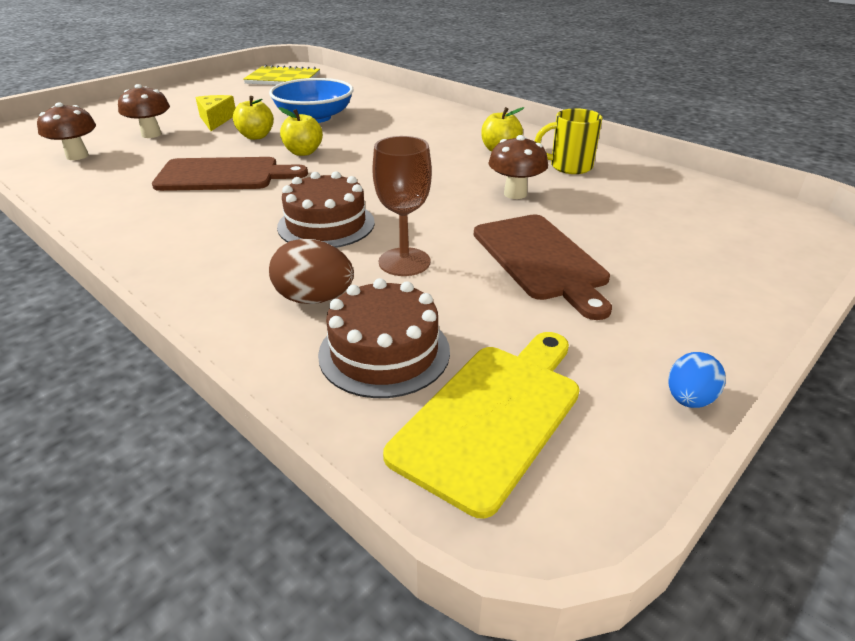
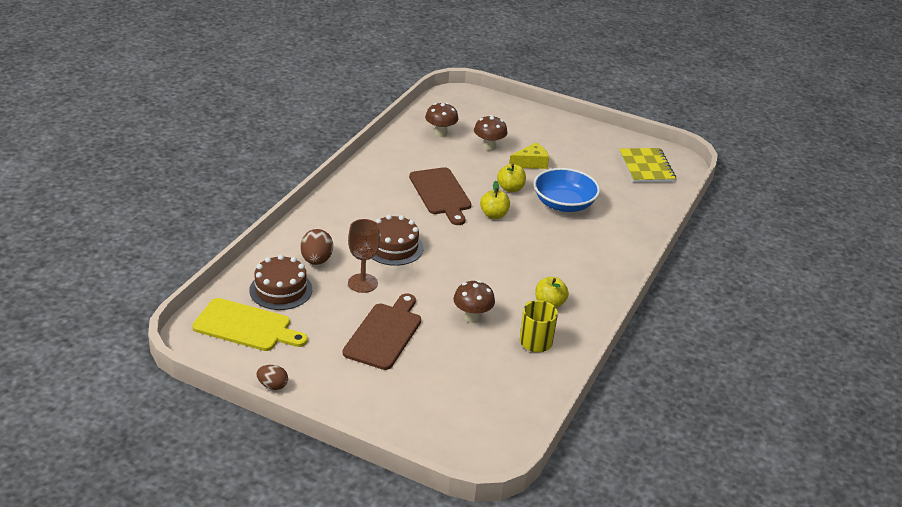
camera: 70 degrees right, 0 degrees up
(541, 260) = (385, 334): brown cutting board -> brown cutting board turned 150 degrees clockwise
(689, 399) = (272, 385): blue egg -> brown egg

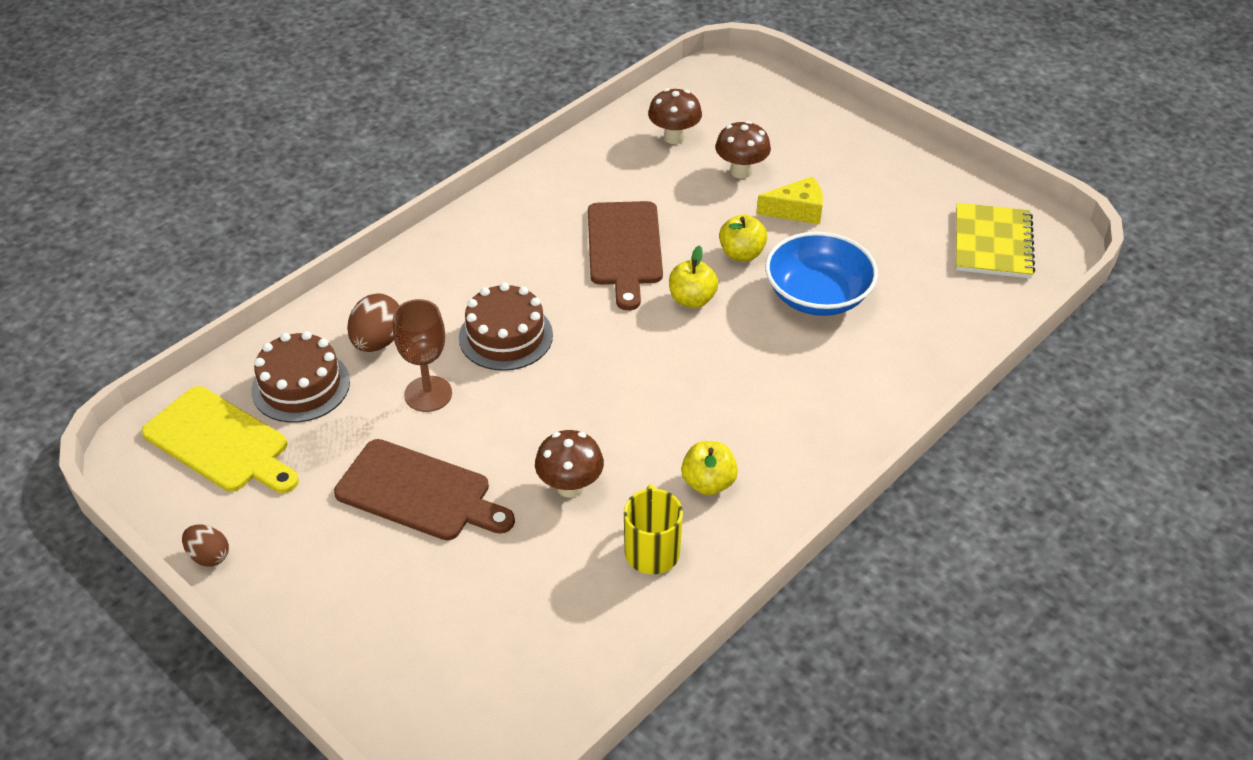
camera: 20 degrees right, 10 degrees up
(385, 334) = (419, 493): brown cutting board -> brown cutting board turned 75 degrees clockwise

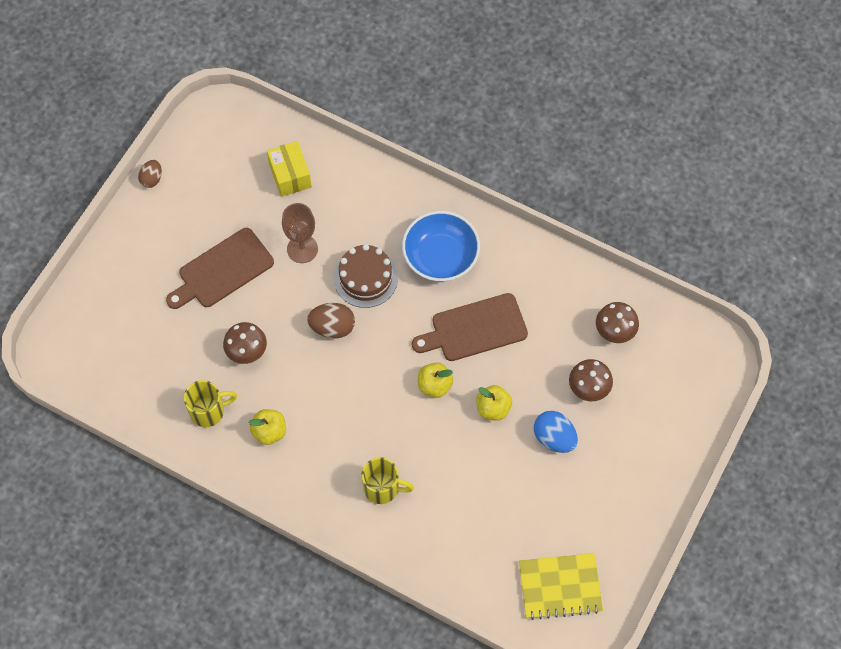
camera: 75 degrees right, 20 degrees up
(220, 443) = (234, 151): yellow cutting board -> none
(300, 386) = (290, 175): brown cake -> yellow box
(377, 341) = (340, 204): brown egg -> brown egg (332, 327)
(419, 493) = (222, 270): brown cutting board -> brown cutting board turned 45 degrees clockwise
(797, 210) = (554, 438): yellow cheese -> blue egg
(817, 295) = (463, 468): blue bowl -> blue bowl (440, 256)
(827, 377) = (383, 488): none -> yellow mug

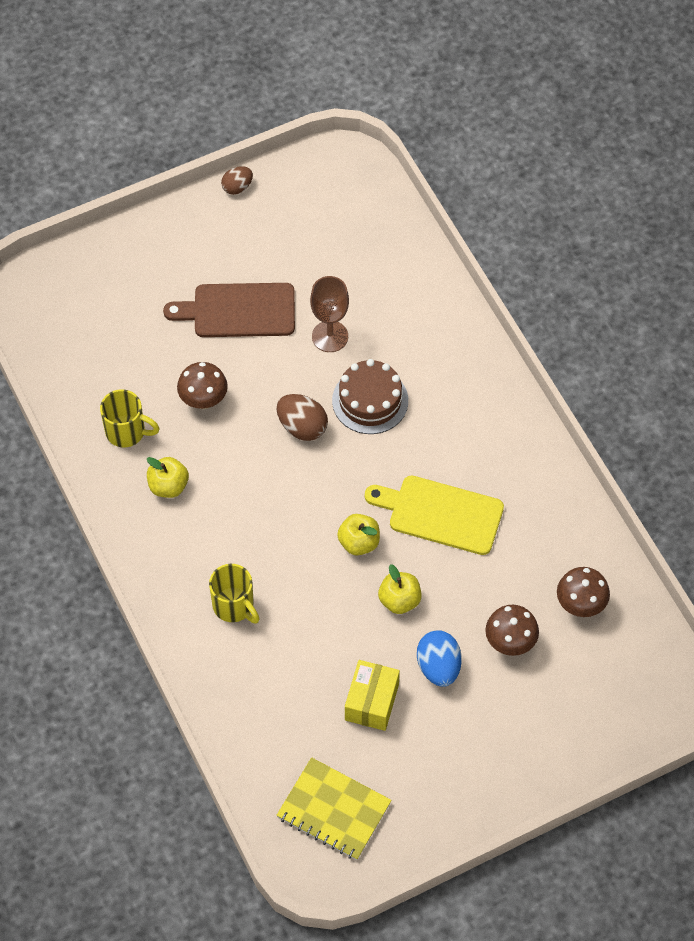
camera: 35 degrees right, 5 degrees down
(290, 175) = (371, 261): yellow box -> yellow box (372, 702)
(440, 256) = (460, 425): blue bowl -> none
(474, 328) = (440, 514): brown cutting board -> yellow cutting board

